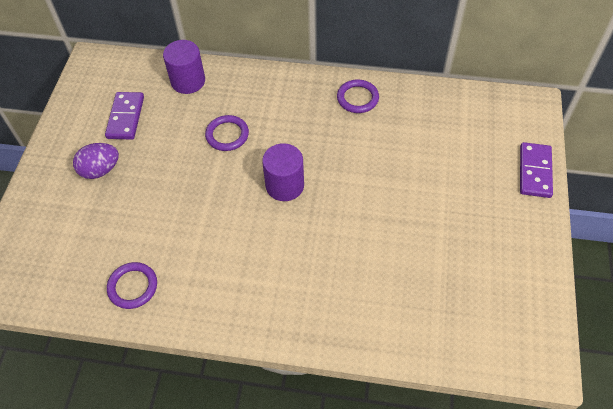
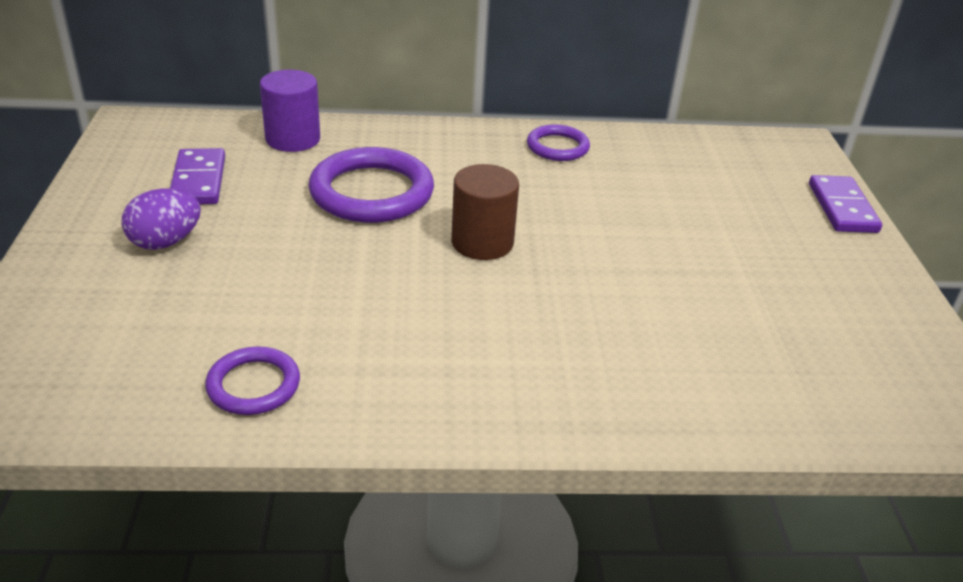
camera: 15 degrees left, 20 degrees down
(227, 135) = (372, 192): purple ring -> purple ring, size x1.78
(285, 185) = (482, 242): purple cylinder -> brown cylinder

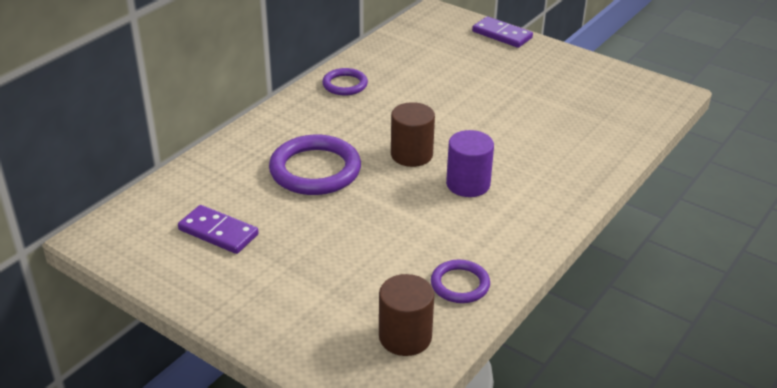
camera: 50 degrees left, 0 degrees up
(109, 380) = (405, 337): none -> brown cylinder
(165, 242) = (280, 270): purple egg -> none
(293, 139) = (212, 174): purple cylinder -> purple cylinder (468, 184)

